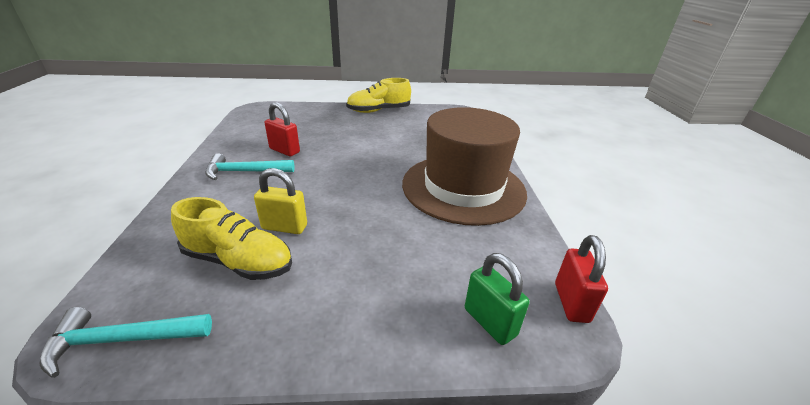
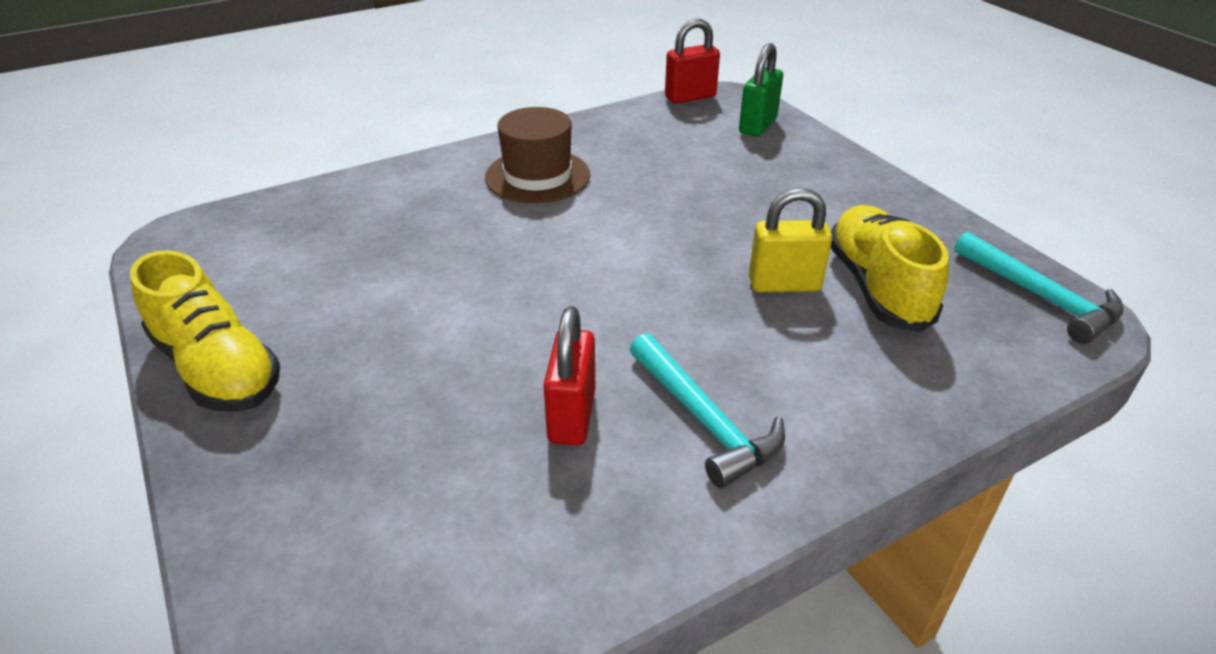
camera: 115 degrees left, 5 degrees up
(284, 227) = (784, 284): yellow padlock -> yellow padlock turned 75 degrees counterclockwise
(463, 187) = (537, 176): brown hat -> brown hat, size x0.53

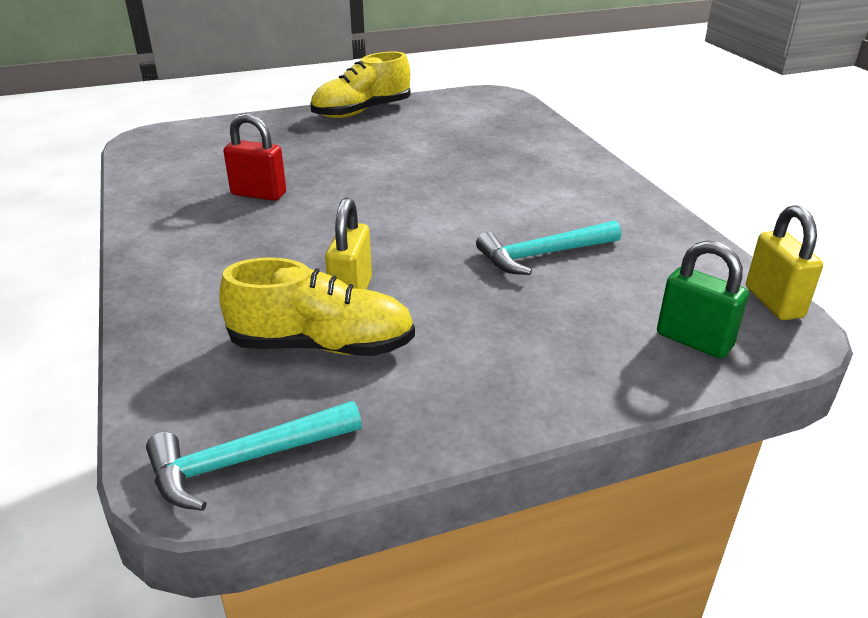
camera: 100 degrees right, 5 degrees down
(537, 176) = (565, 199): brown hat -> none
(690, 97) = (773, 302): red padlock -> yellow padlock
(704, 420) = (222, 234): turquoise hammer -> turquoise hammer (543, 255)

